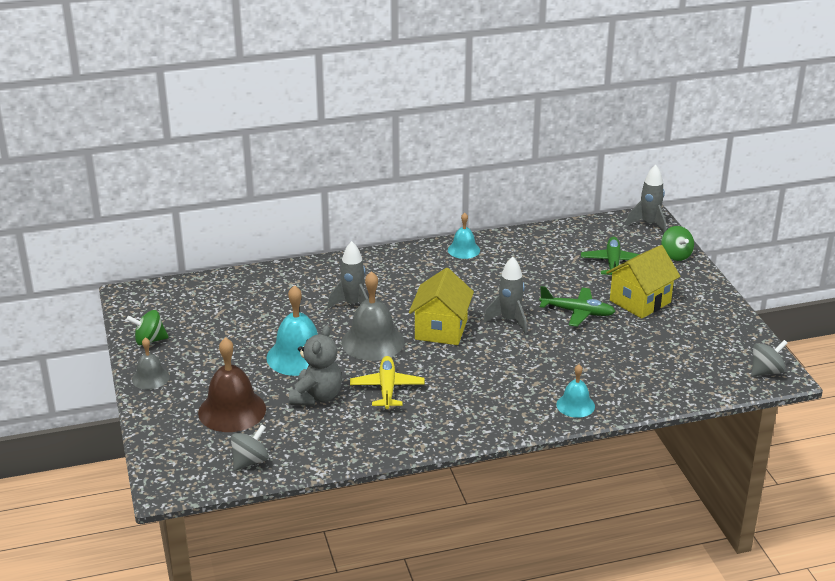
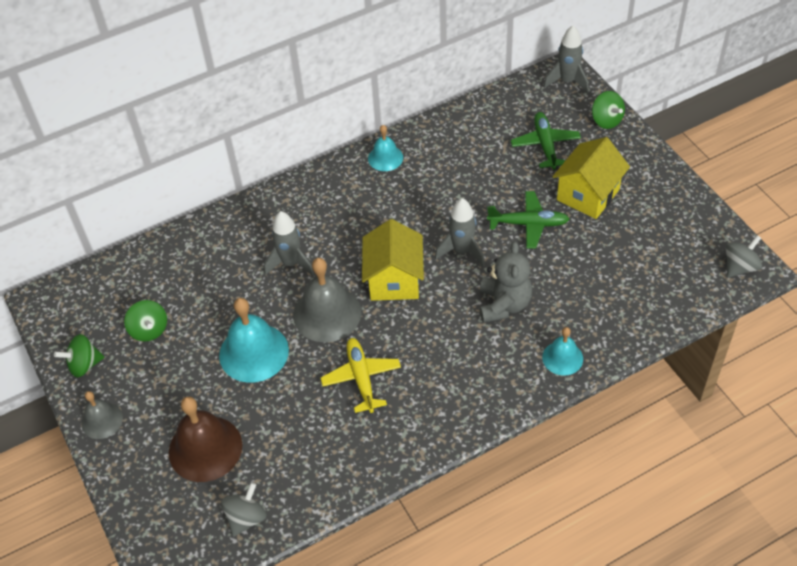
camera: 10 degrees left, 20 degrees up
(213, 327) = (149, 330): none -> green spinning top
(316, 397) = (290, 407): grey teddy bear -> grey teddy bear (504, 304)

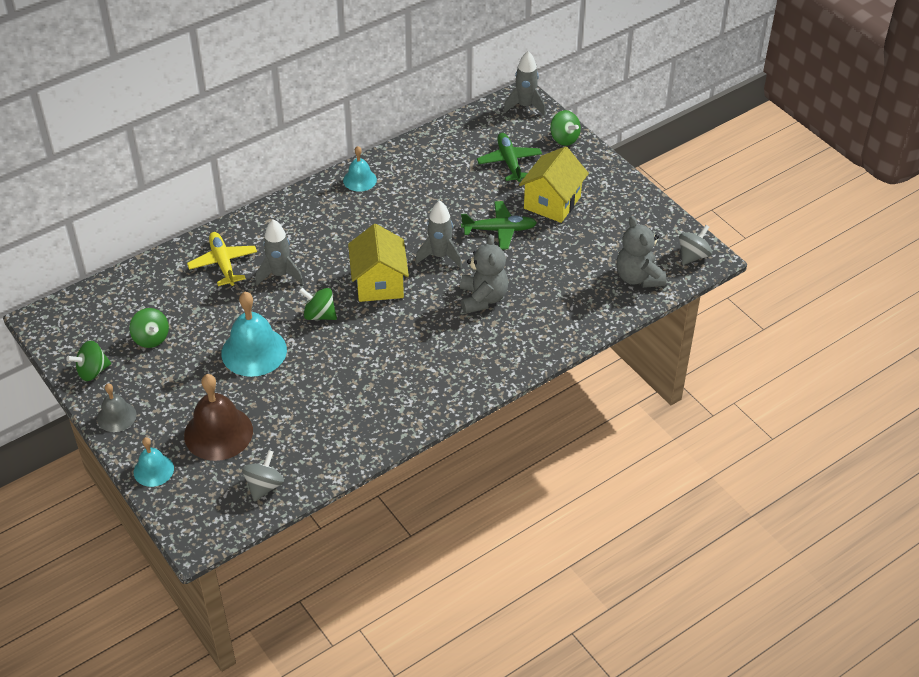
camera: 10 degrees left, 5 degrees down
(327, 313) = (319, 315): grey bell -> green spinning top
(361, 378) = (357, 367): yellow plane -> yellow plane (223, 263)
(562, 358) = (540, 339): turquoise bell -> turquoise bell (153, 470)
(677, 289) = (638, 277): none -> grey teddy bear

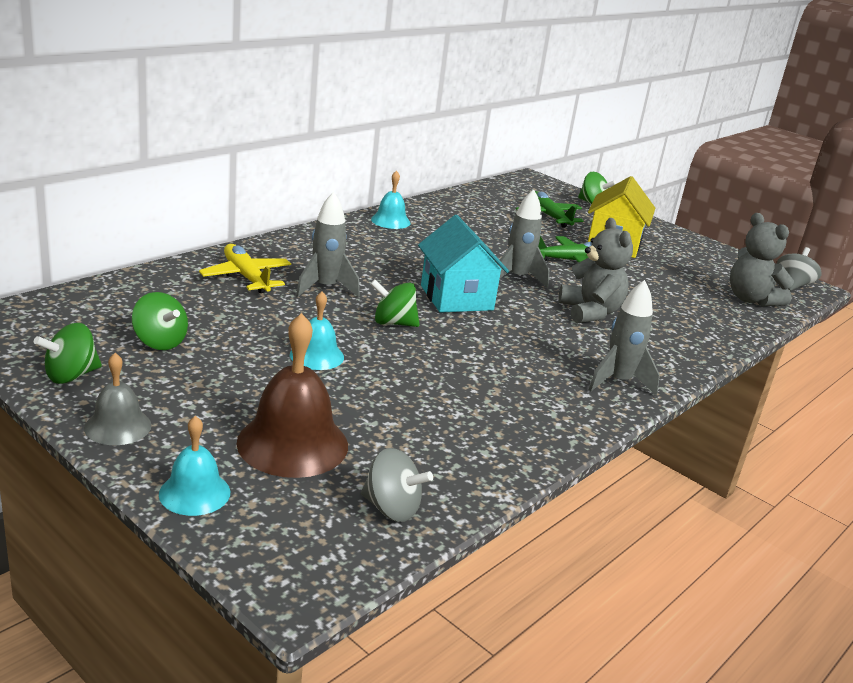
camera: 15 degrees left, 20 degrees down
(254, 351) = (317, 356): turquoise bell -> turquoise bell, size x0.57
(264, 486) = (391, 508): grey spinning top -> grey spinning top turned 105 degrees clockwise
(379, 283) = (456, 298): yellow house -> turquoise house
(525, 106) = (538, 183): grey rocket -> grey rocket (618, 382)

